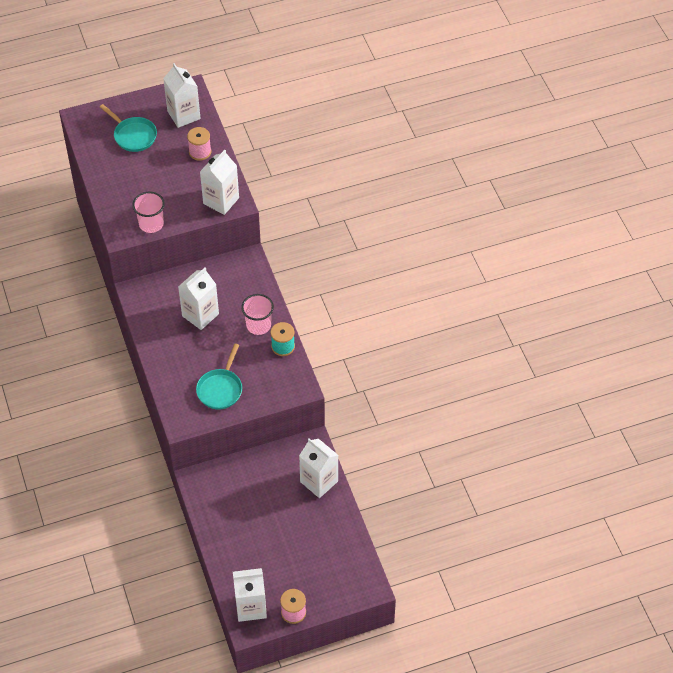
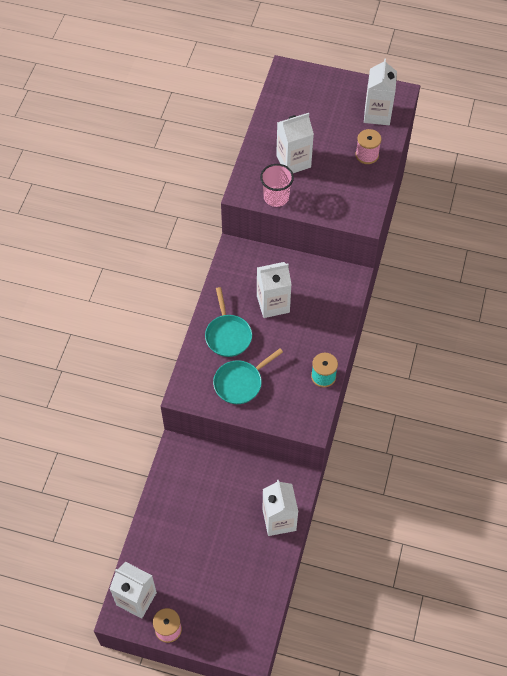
camera: 35 degrees right, 5 degrees up
(133, 135) = (320, 109): turquoise pan -> turquoise pan (228, 335)
(221, 201) = (352, 210): white carton -> white carton (293, 161)
(258, 325) = (316, 343): pink cup -> none

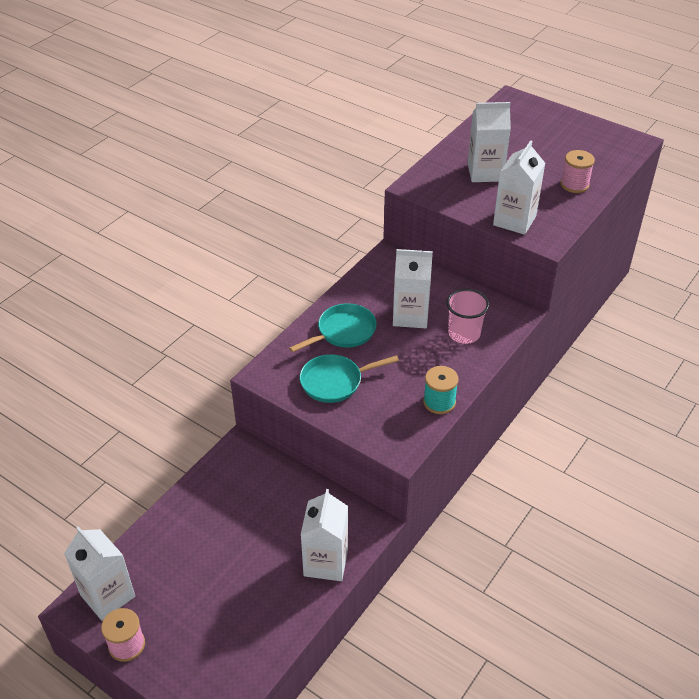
camera: 20 degrees right, 15 degrees down
(228, 335) = (343, 332): turquoise pan -> turquoise pan turned 135 degrees counterclockwise
(276, 197) = (450, 198): pink cup -> pink cup (464, 333)
(377, 114) = (602, 153): white carton -> white carton (514, 220)

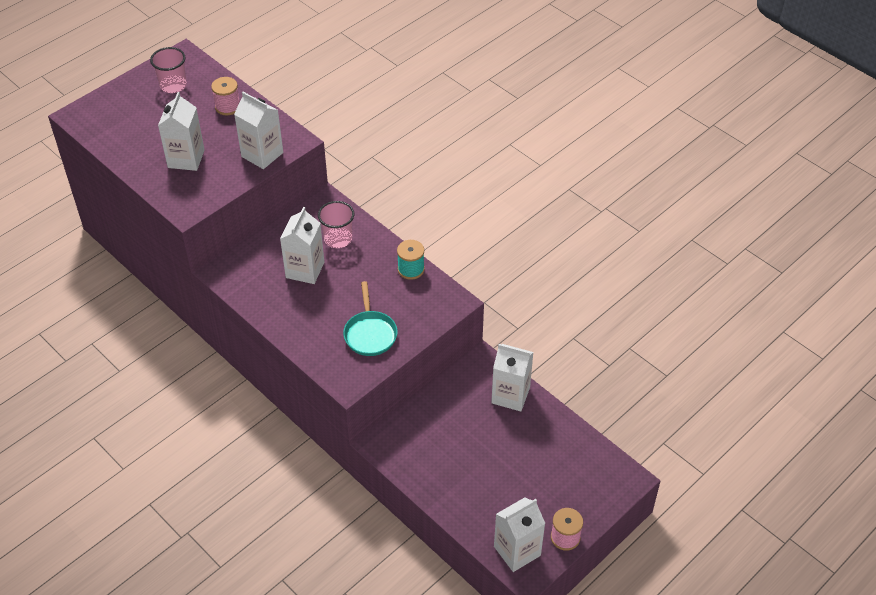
camera: 80 degrees left, 5 degrees up
(343, 332) = (310, 319): turquoise pan -> none
(586, 144) = (173, 85): none -> pink cup

